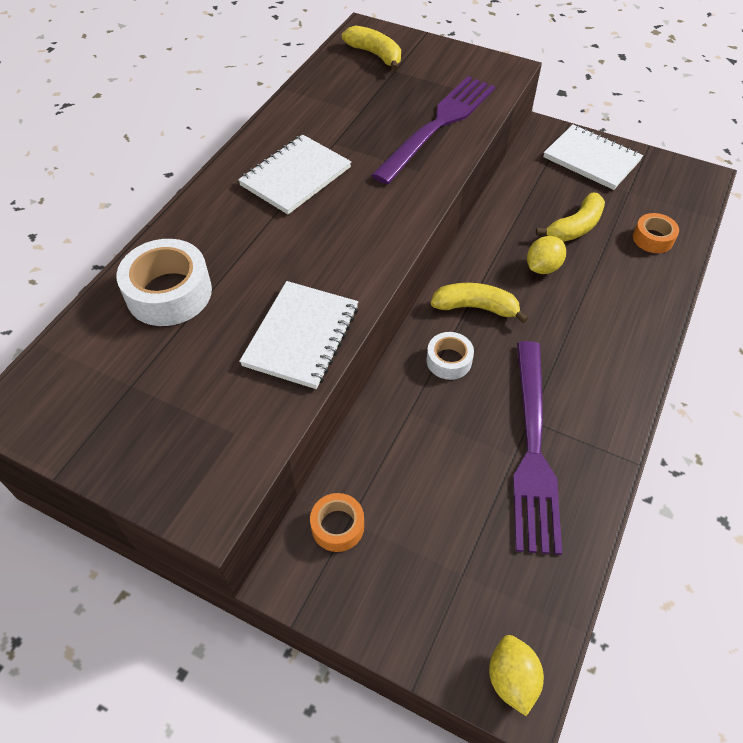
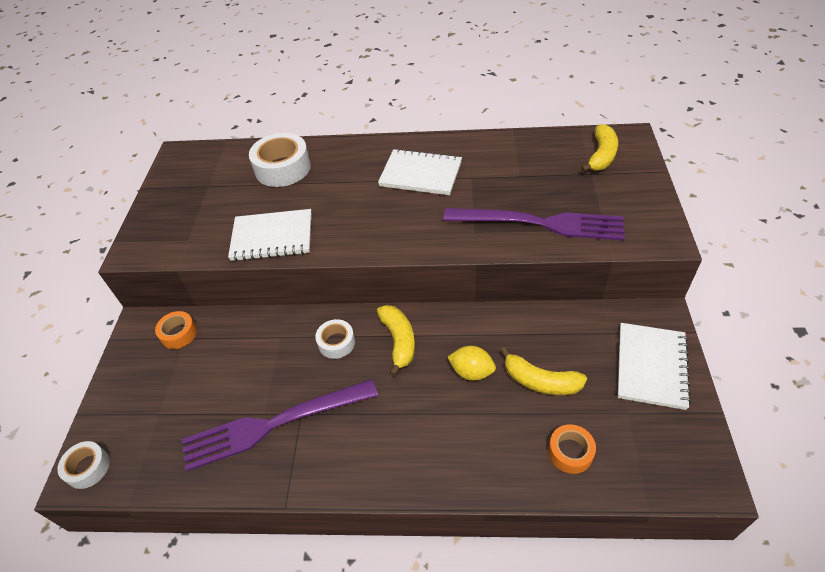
camera: 70 degrees right, 5 degrees down
(511, 679) = (88, 468): yellow lemon -> white tape

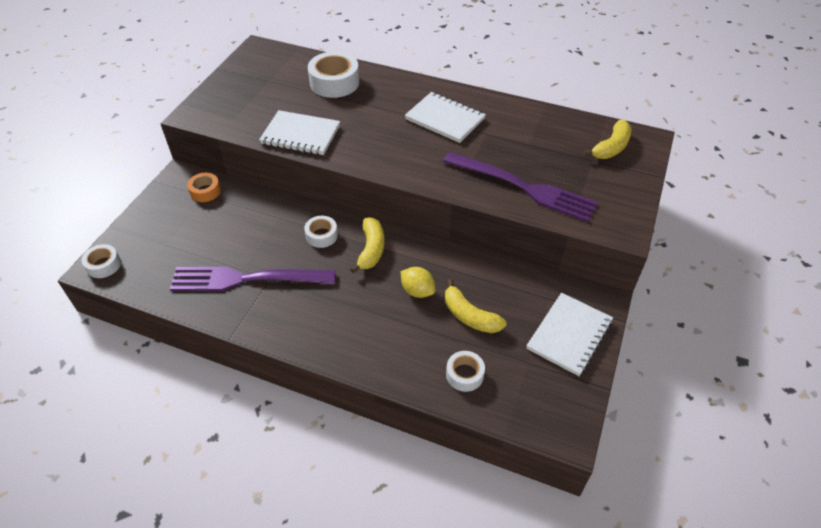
camera: 15 degrees right, 0 degrees up
(570, 452) = (464, 374): orange tape -> white tape

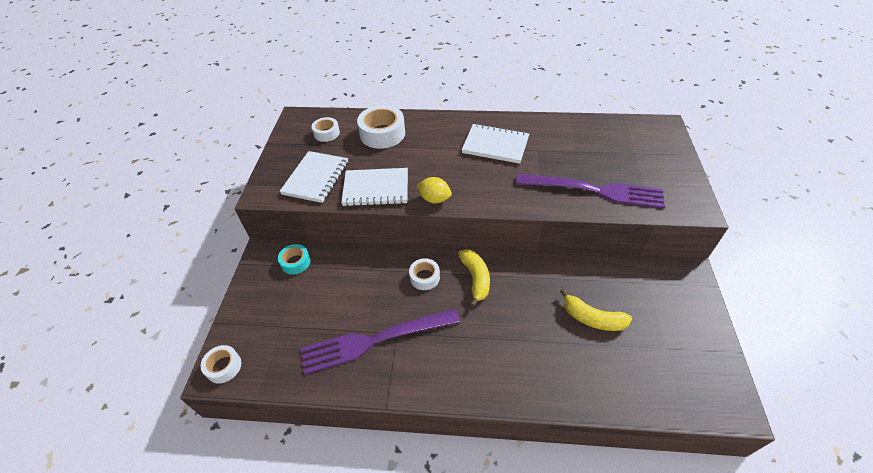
camera: 15 degrees left, 0 degrees up
(205, 191) = (295, 262): orange tape -> turquoise tape
(417, 291) = (536, 307): yellow lemon -> yellow lemon (434, 199)
(464, 374) = (618, 377): white tape -> white tape (326, 133)
(569, 335) = (682, 312): white notebook -> white notebook (316, 178)
(611, 147) = (642, 139): yellow banana -> none

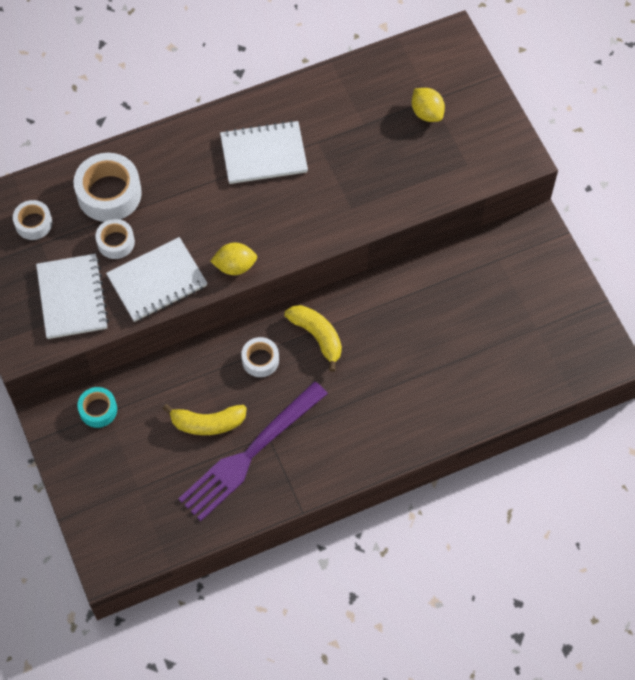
camera: 30 degrees left, 15 degrees up
(223, 367) = (110, 555): white tape -> white tape (116, 242)
(592, 318) = (457, 327): yellow banana -> yellow banana (207, 423)
(595, 190) = (408, 177): purple fork -> none
(627, 159) = (427, 113): none -> yellow lemon

